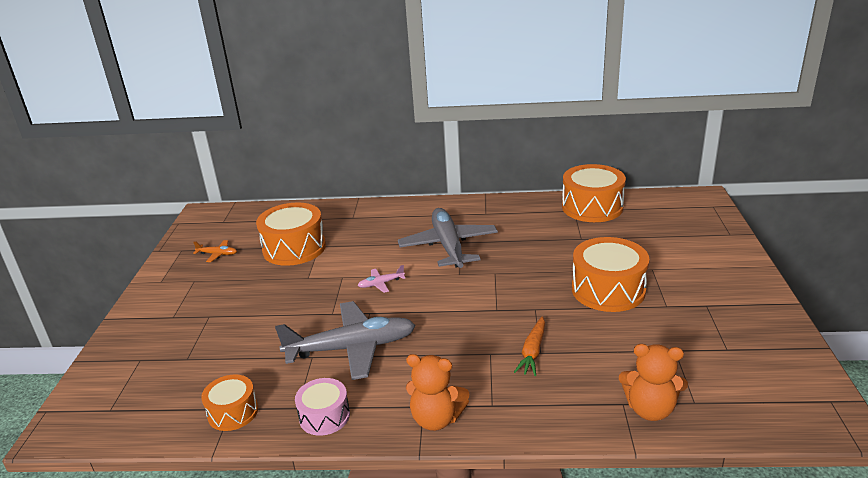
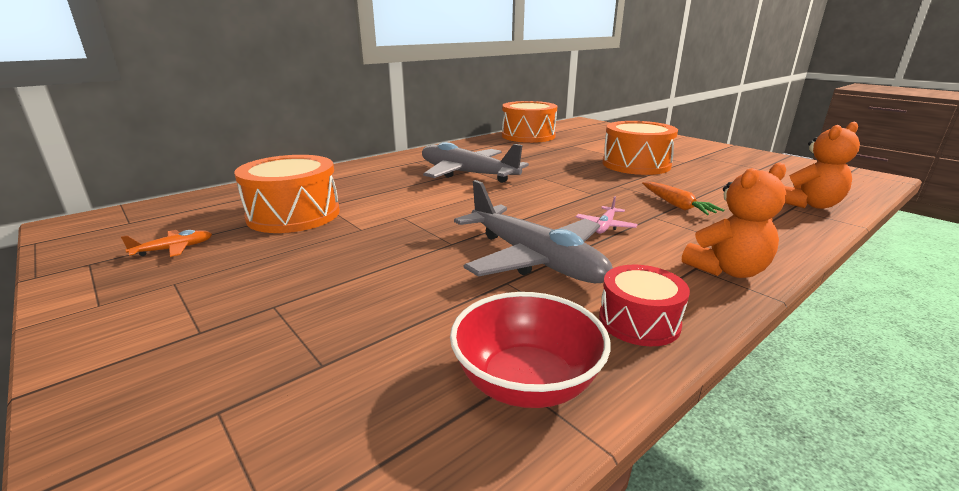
camera: 45 degrees left, 5 degrees down
(233, 412) = (526, 382): orange drum -> red bowl
(324, 416) = (639, 321): pink drum -> red drum
(351, 348) = (533, 259): grey plane -> grey plane turned 105 degrees clockwise
(381, 284) = (457, 209): pink plane -> pink plane (605, 226)

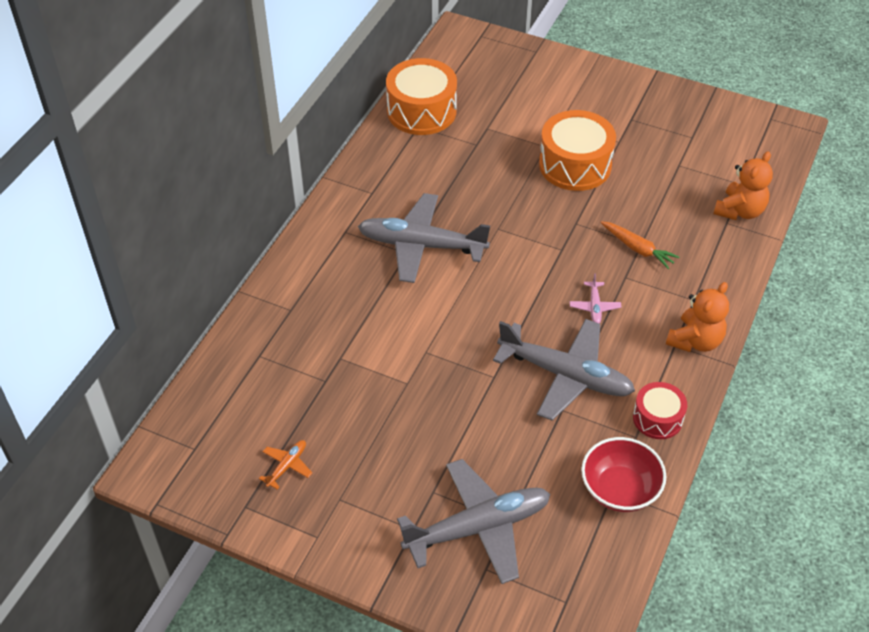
camera: 25 degrees left, 25 degrees up
(274, 357) = (477, 528): none -> grey plane
(294, 215) = (328, 383): orange drum -> none

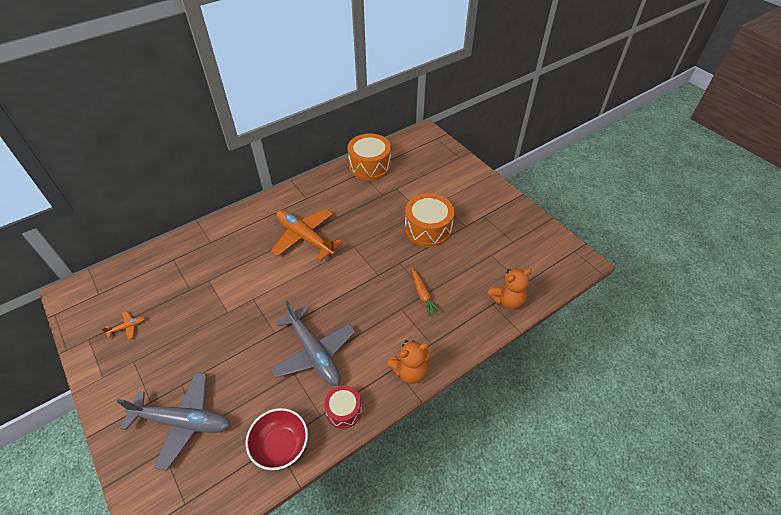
camera: 30 degrees right, 0 degrees up
(422, 245) = (305, 238): grey plane -> orange plane
(594, 306) = (367, 318): pink plane -> none

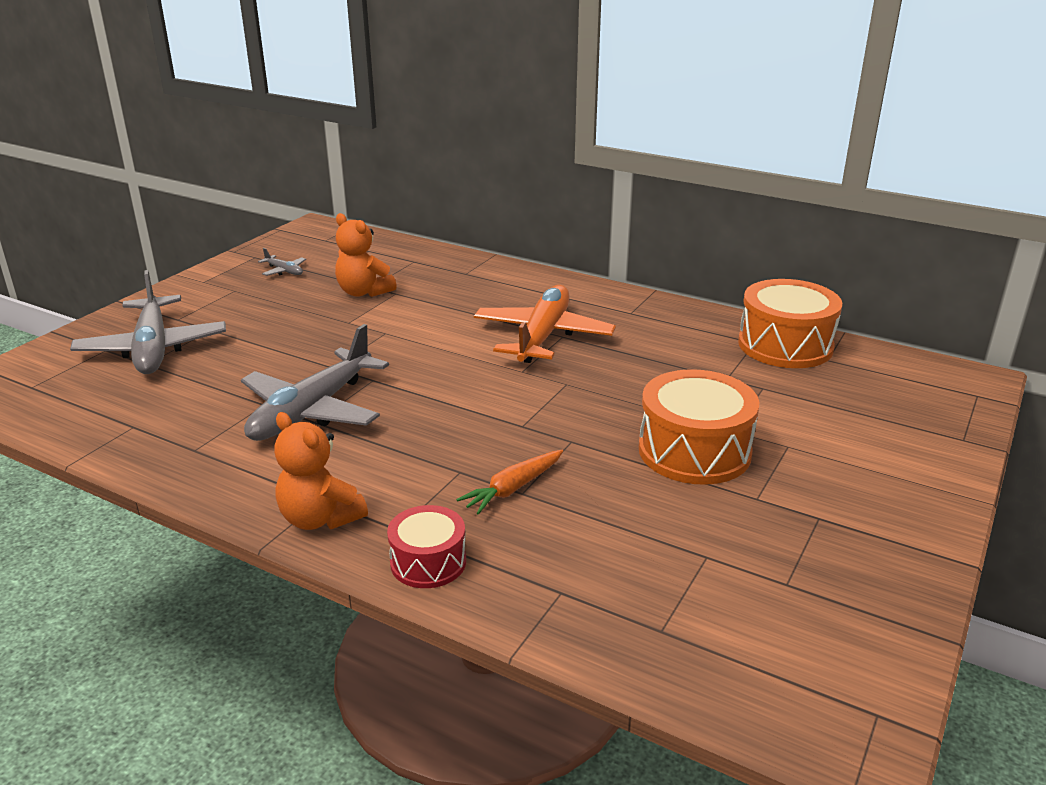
camera: 65 degrees right, 20 degrees down
(128, 327) = (284, 271): orange plane -> grey plane
(281, 446) = (131, 430): red bowl -> none
(344, 410) = (210, 469): red drum -> red drum (428, 562)
(507, 300) = (589, 613): orange teddy bear -> orange teddy bear (364, 292)

